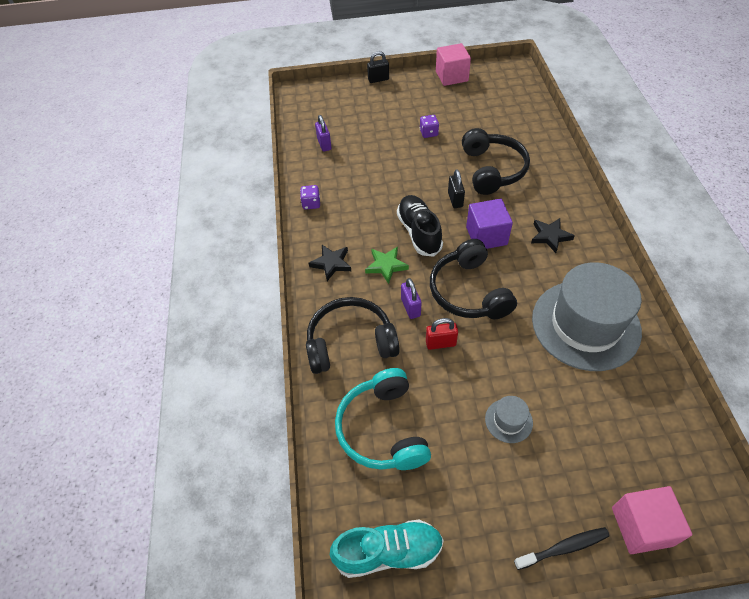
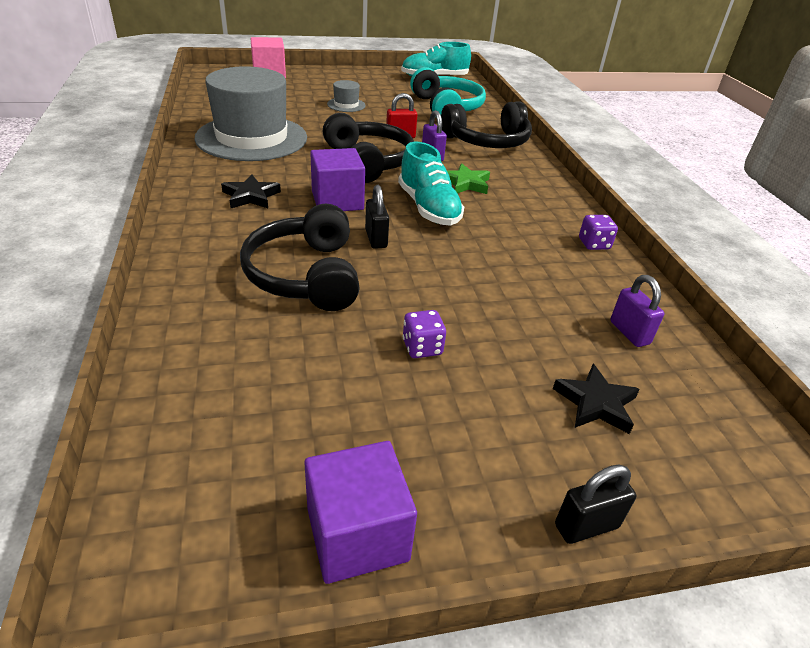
camera: 170 degrees right, 15 degrees down
(331, 263) = (532, 188): black star -> black star (596, 403)
(419, 232) = (428, 208): black shoe -> turquoise shoe
(451, 76) = (357, 534): pink cube -> purple cube
(563, 548) = (324, 73): black toothbrush -> none

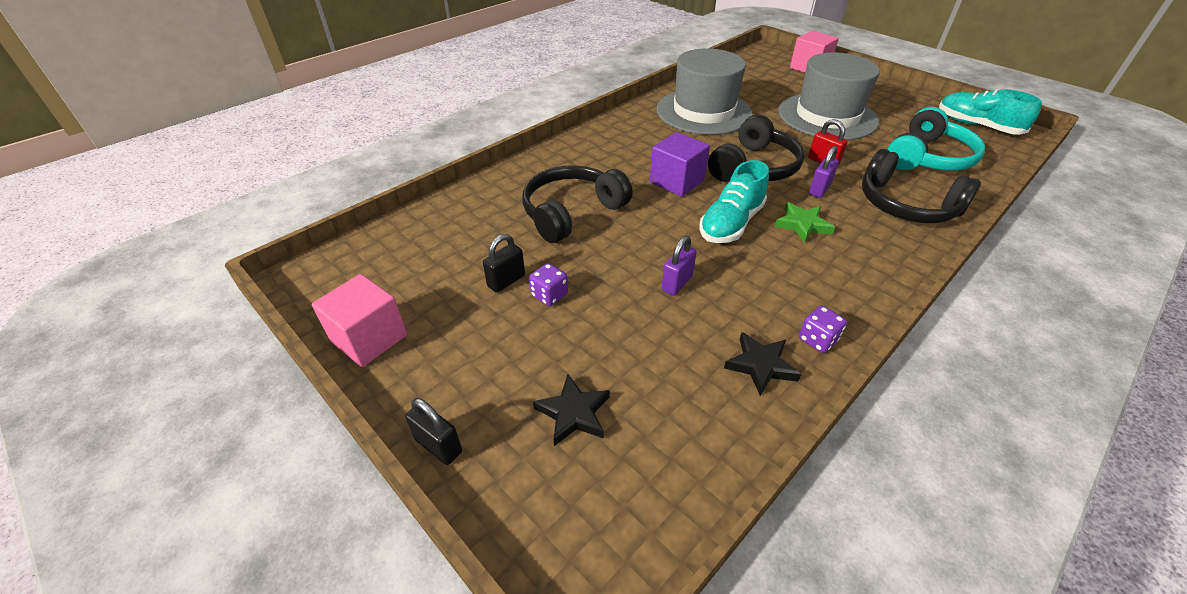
camera: 60 degrees right, 5 degrees up
(251, 196) = (631, 149): black star -> black star (760, 365)
(346, 105) = (827, 116): grey hat -> grey hat, size x2.48
(357, 534) = (369, 338): purple cube -> pink cube
(376, 239) = (652, 219): black padlock -> black padlock (506, 281)
(629, 333) = (694, 409): purple padlock -> purple padlock (676, 283)

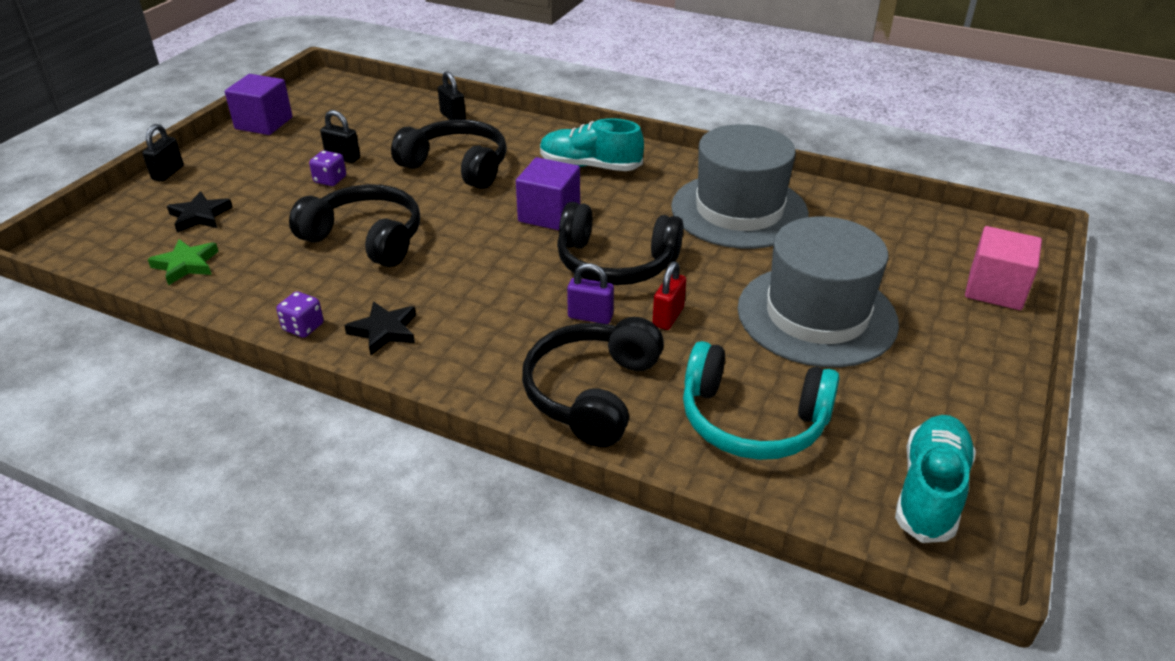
camera: 70 degrees right, 5 degrees down
(369, 338) = (264, 123): pink cube -> purple cube
(474, 201) = (453, 117): none -> black padlock
(676, 283) = (366, 238): purple padlock -> black headphones
(731, 223) = (481, 258): turquoise shoe -> turquoise shoe (590, 166)
(760, 365) = (263, 296): black star -> black star (384, 331)
(802, 225) = (501, 307): green star -> green star (186, 265)

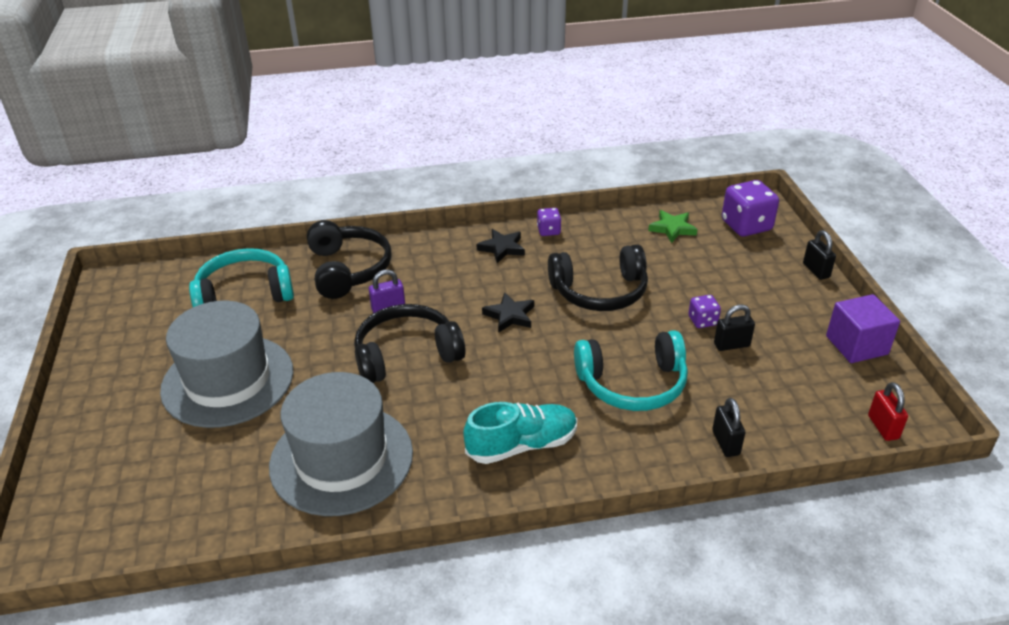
camera: 145 degrees right, 0 degrees up
(121, 233) = (746, 226): none -> purple dice
(200, 216) = (728, 255): black star -> black star (510, 315)
(453, 117) = (725, 443): black padlock -> black padlock turned 60 degrees clockwise
(457, 166) = (632, 383): black headphones -> turquoise headphones
(549, 214) = (499, 373): purple cube -> none
(668, 317) = (336, 331): red padlock -> red padlock (883, 427)
(930, 491) = (128, 301): turquoise shoe -> none
(995, 289) = (76, 475): pink cube -> none

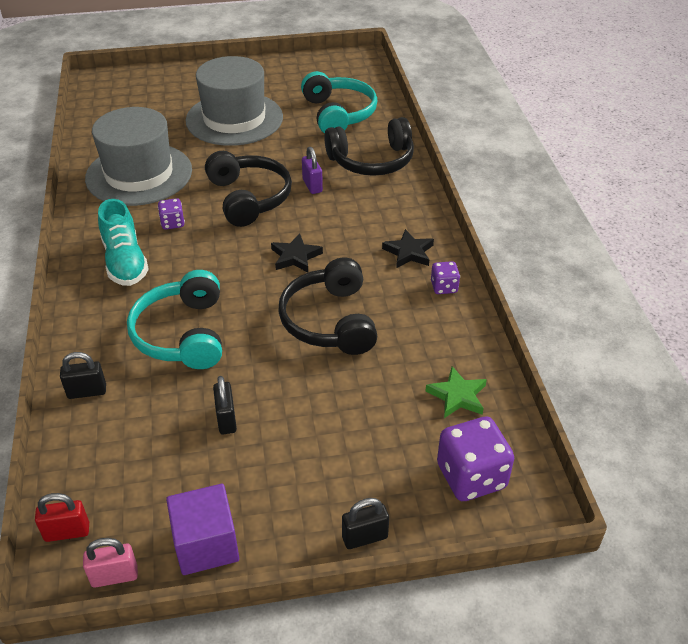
camera: 90 degrees right, 5 degrees up
(702, 321) = (271, 400): purple dice -> purple dice (172, 223)
(907, 391) = (114, 576): none -> pink padlock

